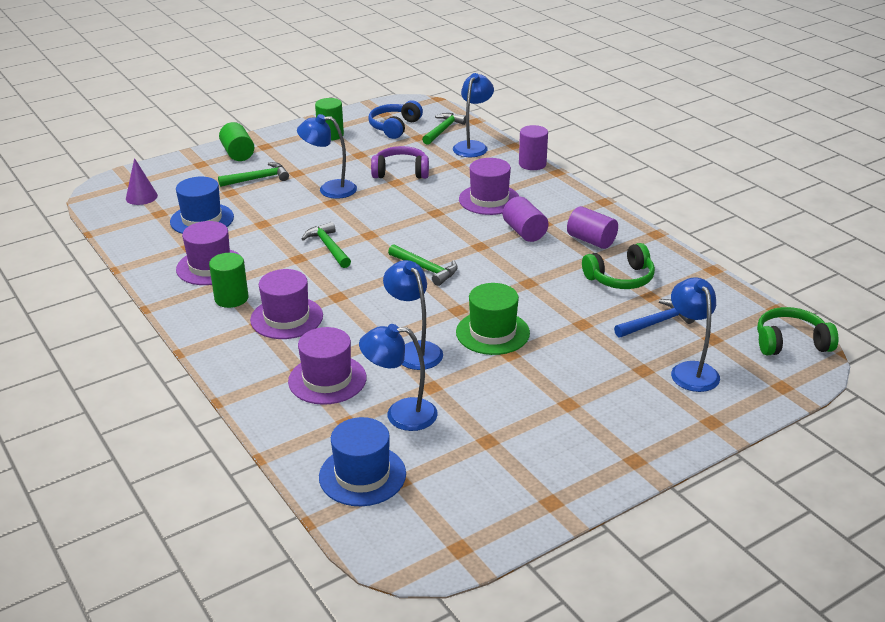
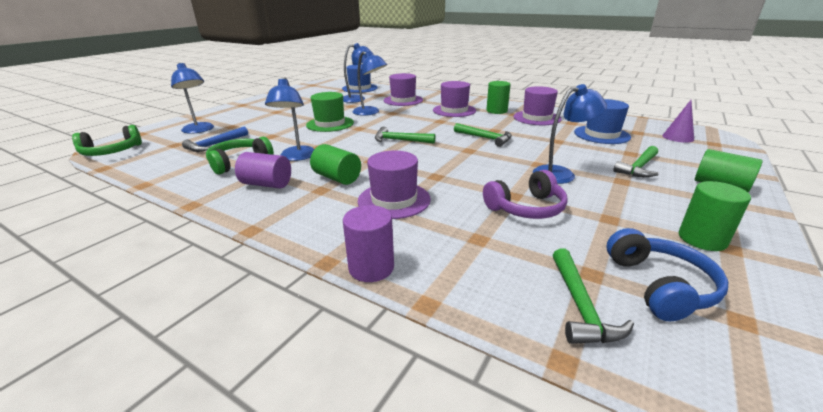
camera: 155 degrees right, 5 degrees down
(473, 146) = (490, 279): blue lamp -> blue lamp (297, 157)
(524, 232) = (337, 178): purple cylinder -> green cylinder

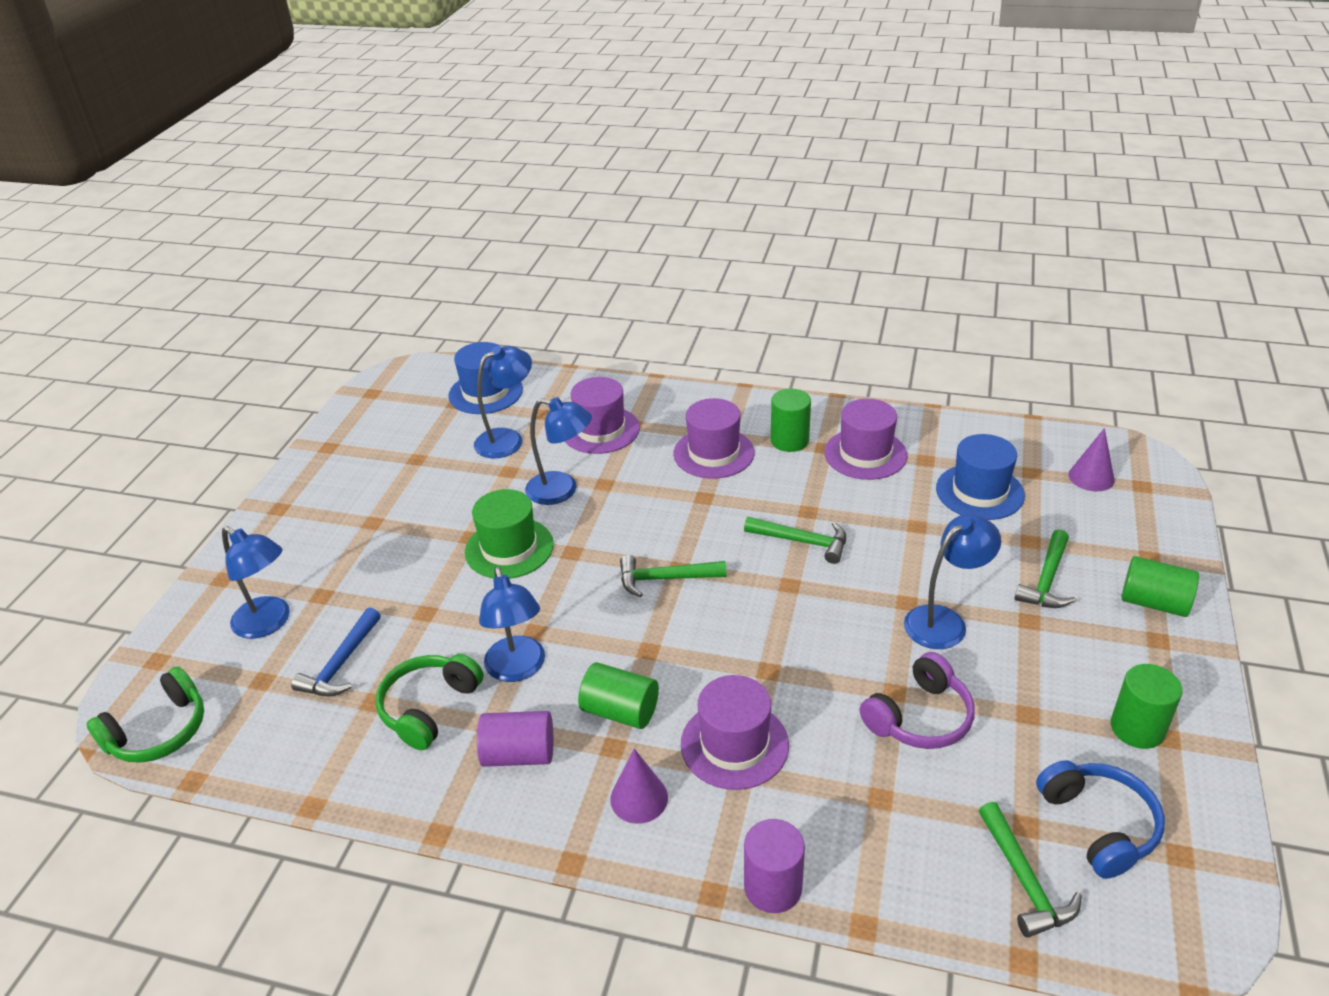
camera: 15 degrees left, 10 degrees up
(317, 211) = (639, 798): none -> purple cone

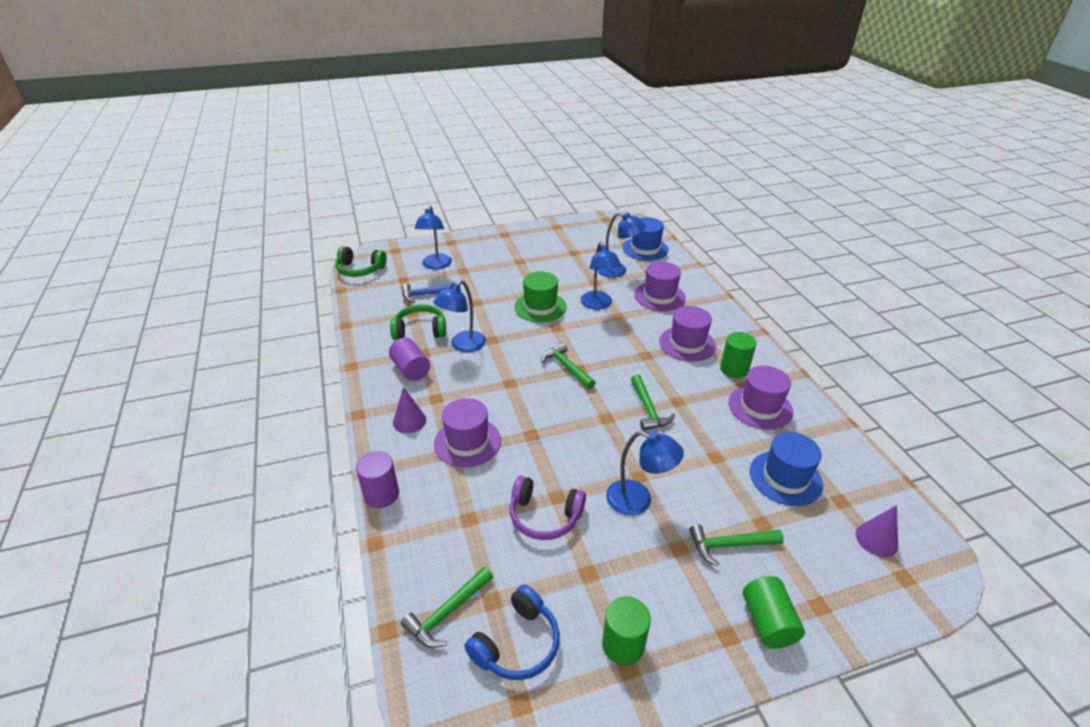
camera: 55 degrees right, 0 degrees up
(620, 711) = (461, 391): green cylinder -> none

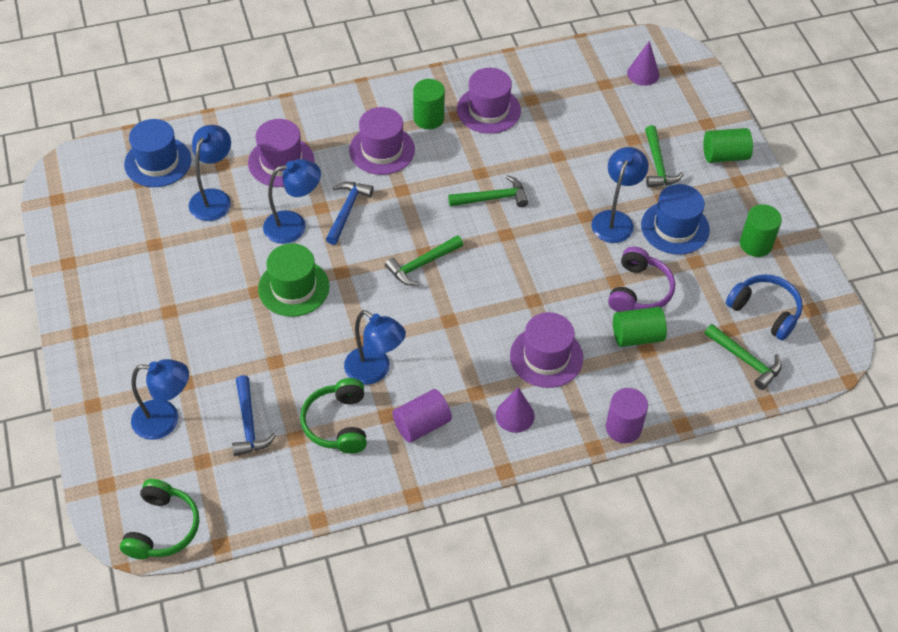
camera: 90 degrees left, 15 degrees up
(486, 511) = (637, 336): none -> green cylinder
(617, 328) = (347, 210): none -> blue hammer
(785, 478) = (581, 113): blue hat -> blue hat (675, 227)

